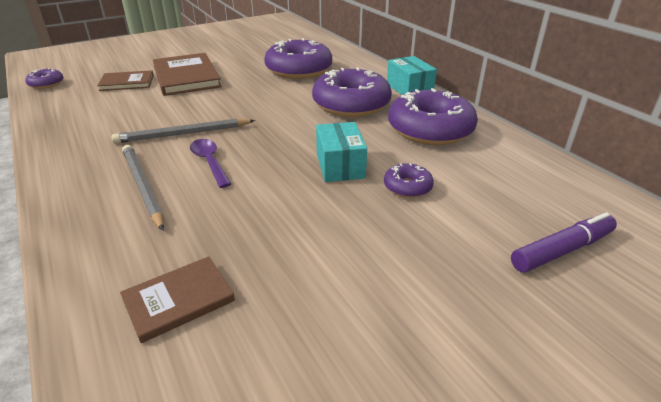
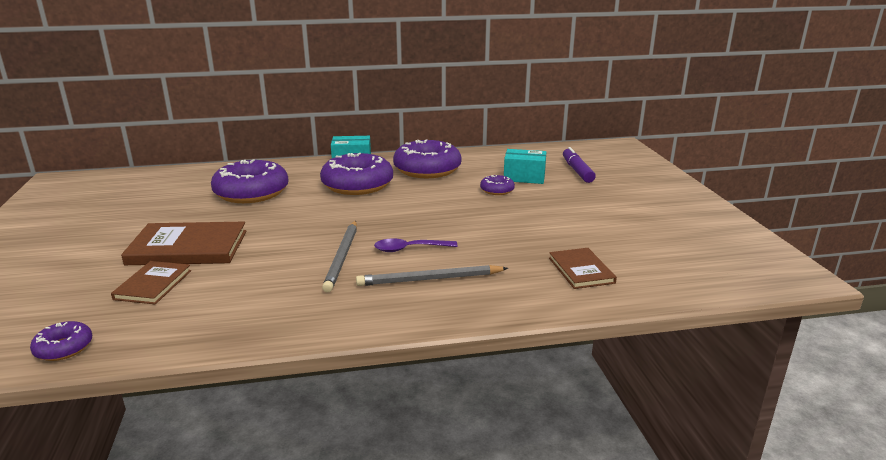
camera: 70 degrees left, 10 degrees down
(340, 165) = (454, 204): turquoise box -> turquoise box (524, 177)

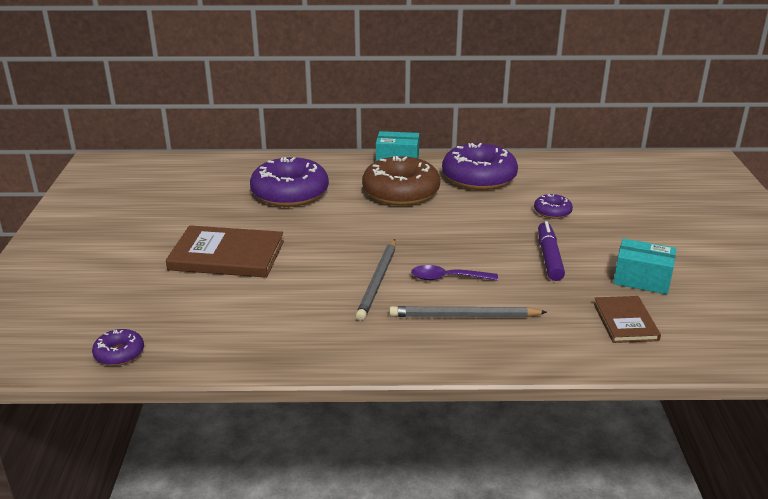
camera: 10 degrees right, 5 degrees up
(153, 285) = (195, 295): brown book -> none
(357, 185) = (401, 192): purple donut -> brown donut
(524, 177) = (586, 197): turquoise box -> turquoise box (642, 279)
(577, 171) = (649, 192): purple marker -> purple marker (549, 257)

